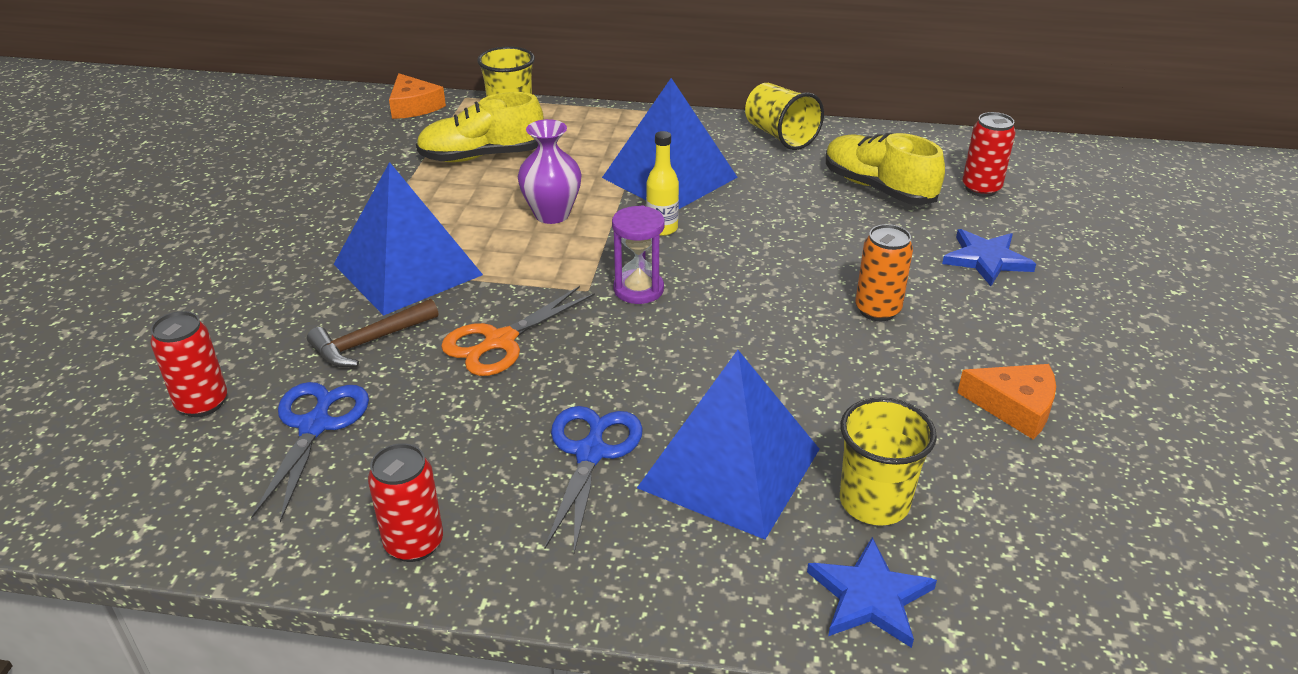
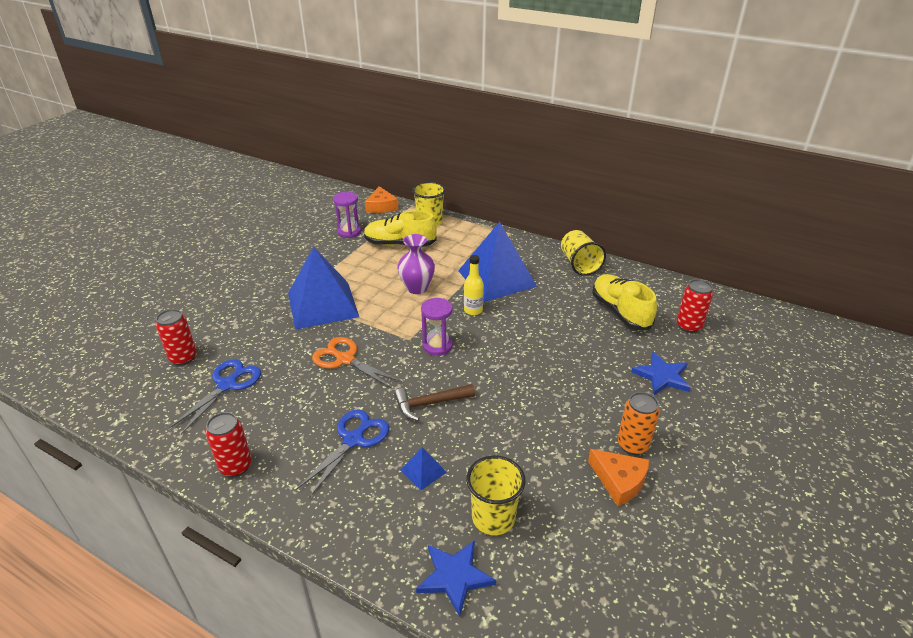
camera: 20 degrees right, 0 degrees up
(369, 342) = (280, 343): brown hammer -> brown hammer (430, 403)
(382, 153) = (349, 232): none -> purple hourglass
(500, 341) = (345, 359): orange scissors -> orange scissors turned 60 degrees clockwise
(730, 468) = (423, 471): blue pyramid -> blue pyramid, size x0.40
(877, 310) = (570, 393): orange can -> orange can (632, 445)

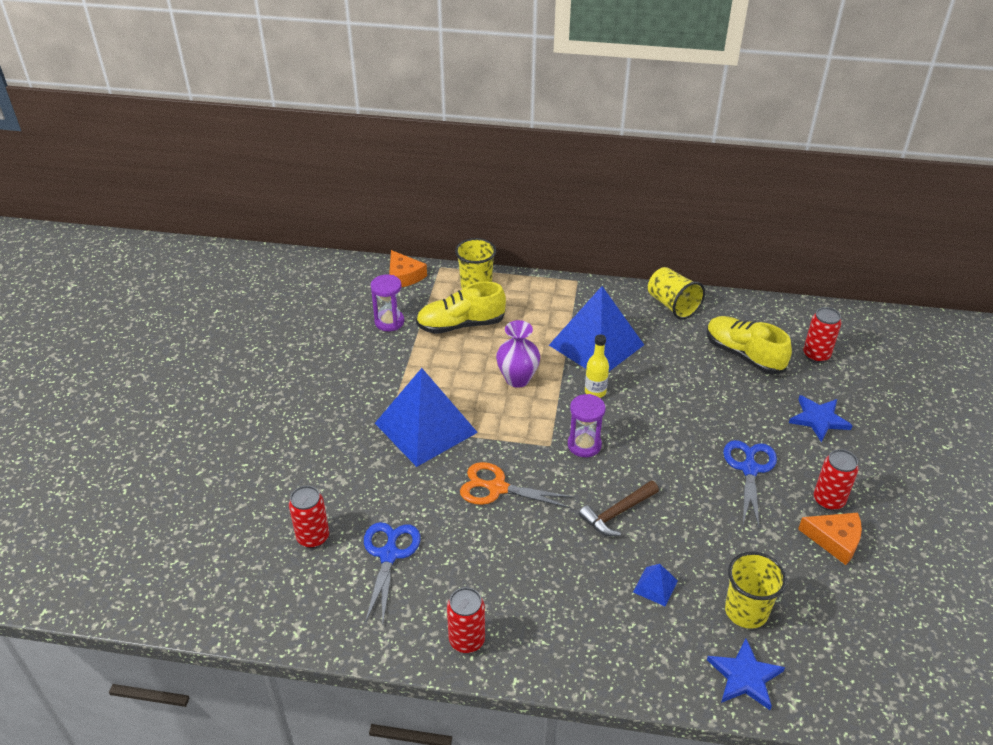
camera: 20 degrees left, 5 degrees up
(353, 440) = (567, 575): blue scissors -> blue scissors (749, 469)
(632, 445) = (828, 500): orange can -> red can

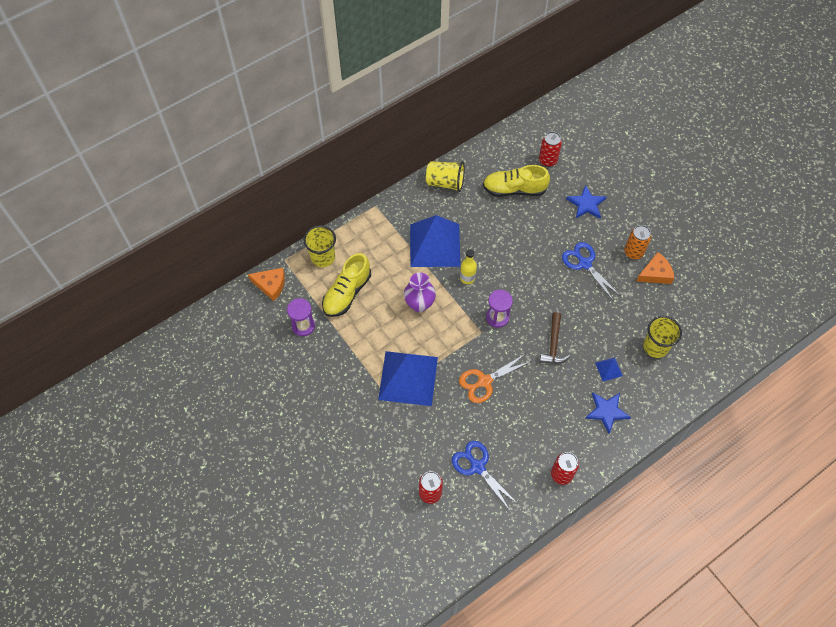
camera: 45 degrees left, 20 degrees up
(745, 676) = (685, 380): blue star -> blue star (606, 411)
(828, 500) = (633, 252): red can -> orange can

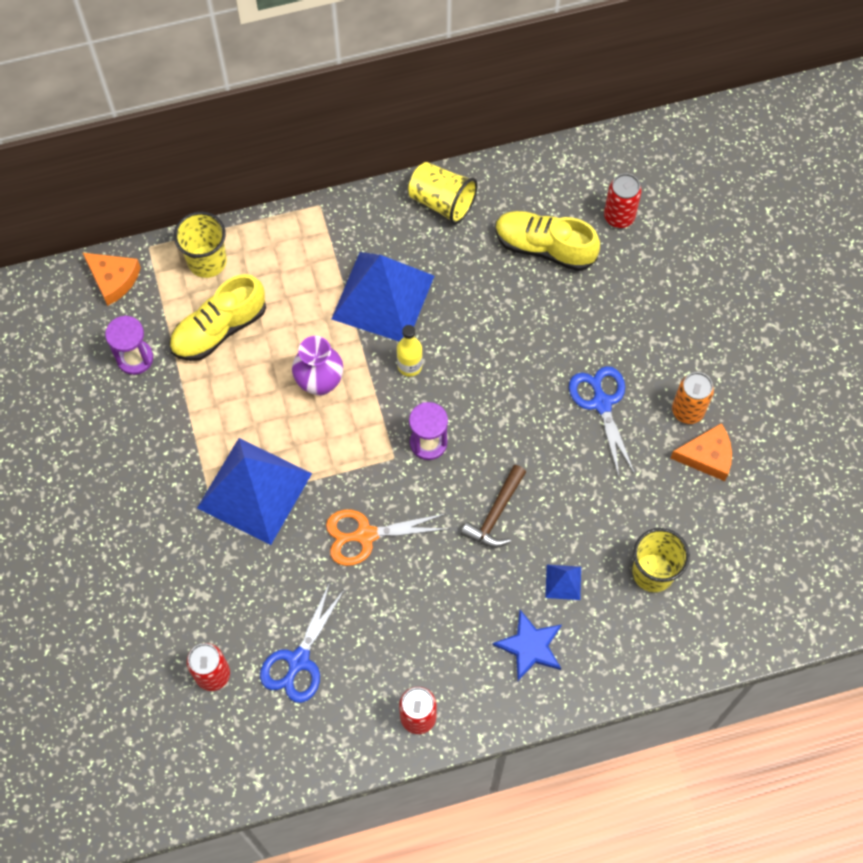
camera: 20 degrees right, 5 degrees up
(477, 467) = (299, 660): blue scissors -> blue scissors turned 135 degrees counterclockwise
(586, 204) = (648, 308): blue star -> none

